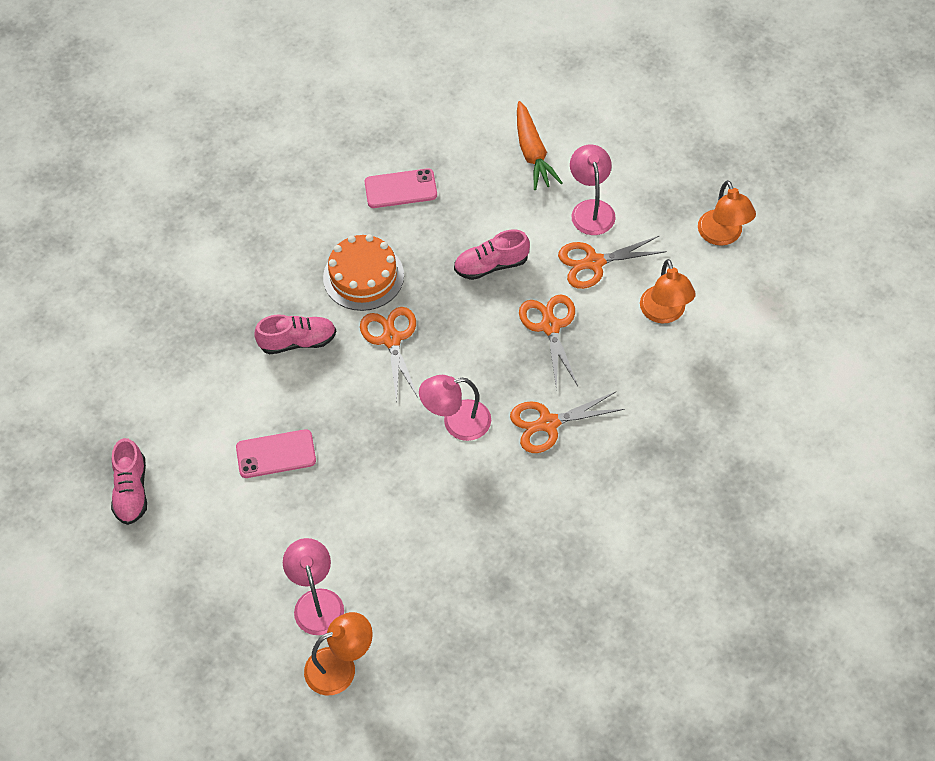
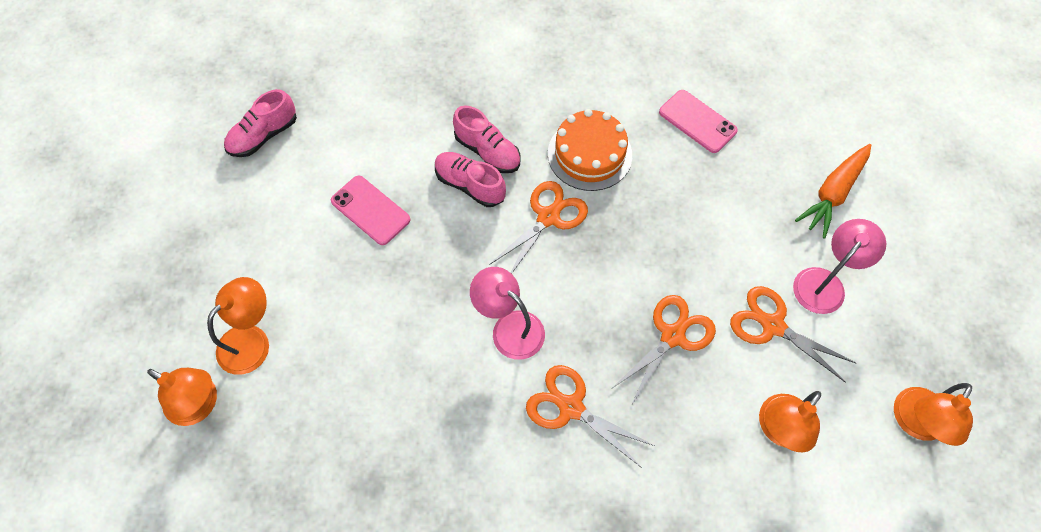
camera: 50 degrees right, 5 degrees up
(316, 601) = (251, 340): pink lamp -> orange lamp
(491, 265) = (689, 242): pink shoe -> pink shoe (470, 185)

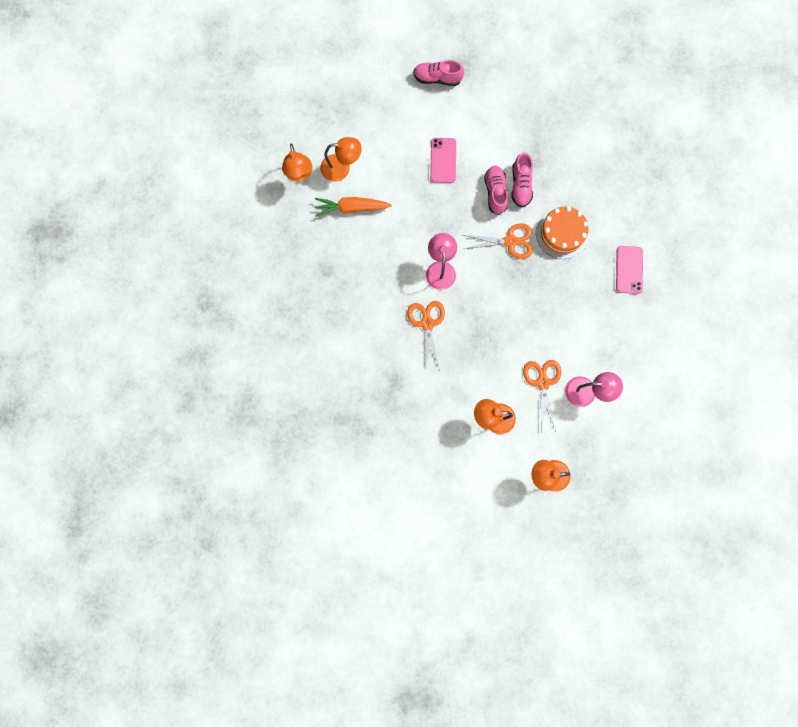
camera: 50 degrees right, 15 degrees up
(673, 336) = (498, 342): orange scissors -> none
(833, 193) = (643, 364): orange carrot -> orange carrot (351, 208)

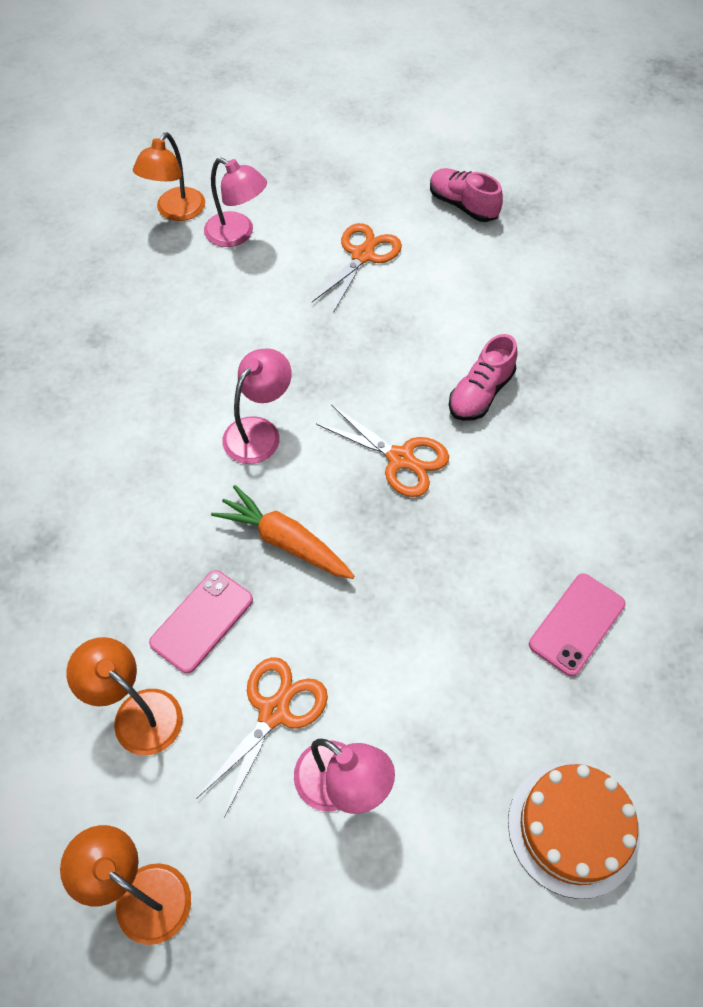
camera: 35 degrees right, 20 degrees down
(341, 168) = (237, 234): orange lamp -> pink lamp
(351, 208) = (205, 285): orange carrot -> orange carrot (285, 541)
(427, 323) = (169, 493): orange scissors -> orange scissors (363, 255)
(443, 160) = (387, 300): pink phone -> pink phone (202, 621)
(495, 192) = (432, 381): pink shoe -> none
(562, 233) = (497, 497): orange cake -> orange cake (573, 828)

